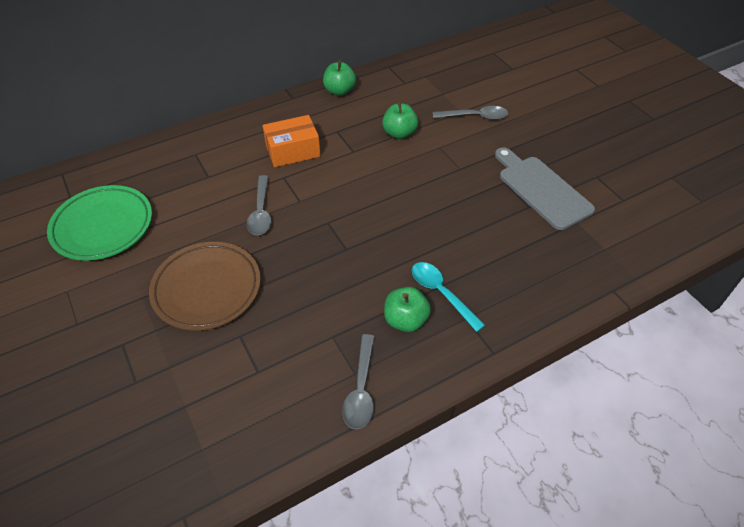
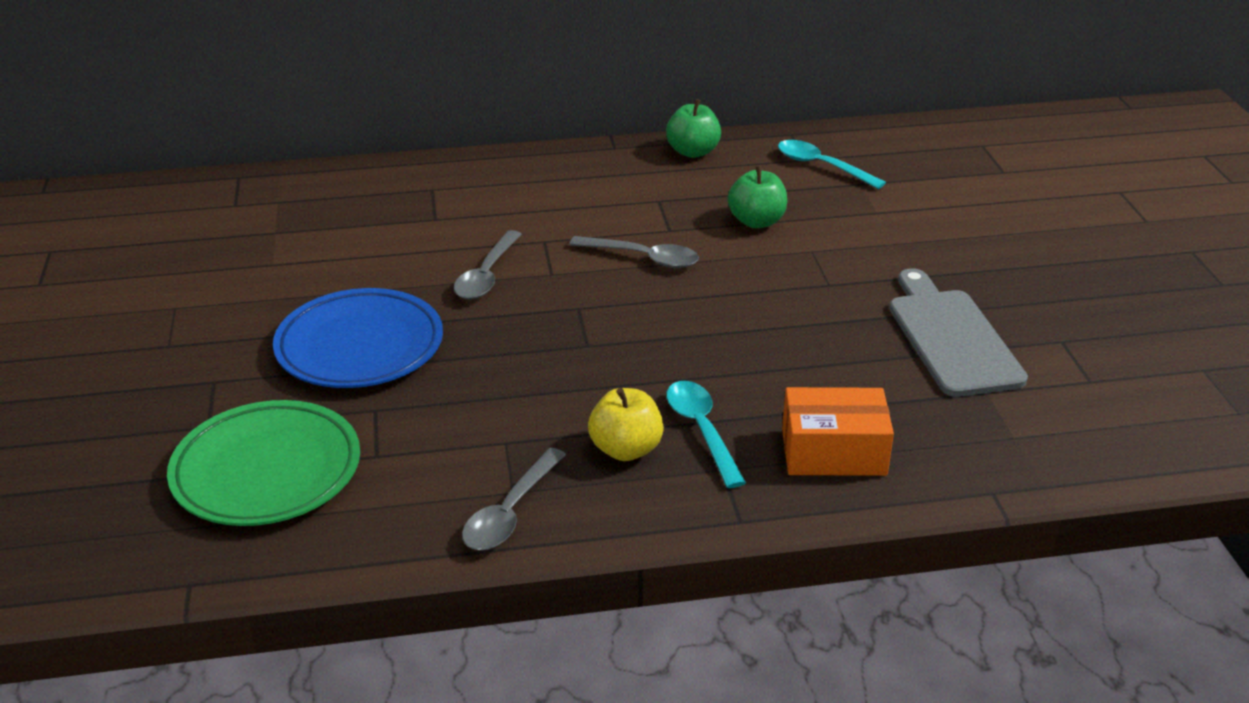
camera: 20 degrees right, 15 degrees down
(103, 226) = (260, 247): green plate -> green plate (267, 471)
(207, 289) = (360, 347): brown plate -> blue plate
(293, 151) = (576, 212): orange box -> orange box (833, 452)
(405, 320) = (626, 449): green apple -> yellow apple
(416, 86) = (821, 166): none -> turquoise spoon
(475, 117) = (896, 223): grey spoon -> grey spoon (643, 258)

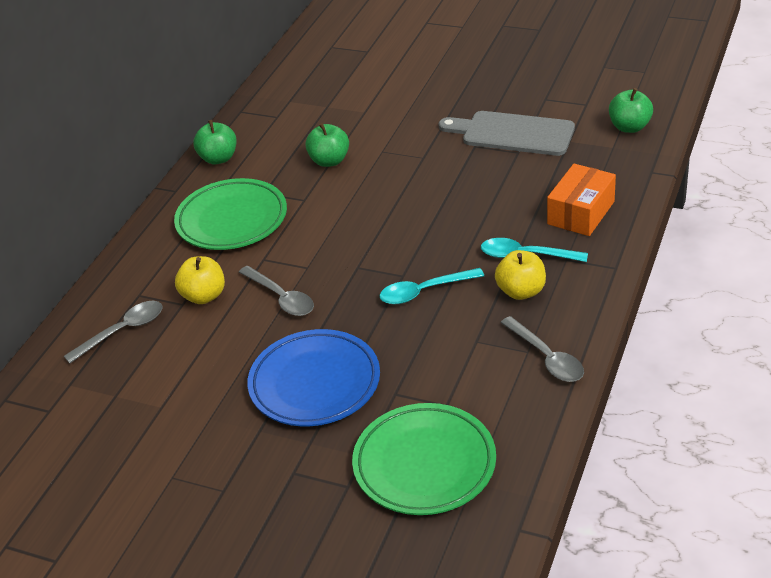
camera: 55 degrees left, 5 degrees up
(456, 227) = (204, 296): none -> yellow apple
(594, 198) = (232, 220): none -> green plate
(643, 258) = (326, 221): grey spoon -> grey spoon (123, 331)
(821, 166) = (292, 113): turquoise spoon -> turquoise spoon (424, 291)
(1079, 438) = (629, 127): none -> green apple

